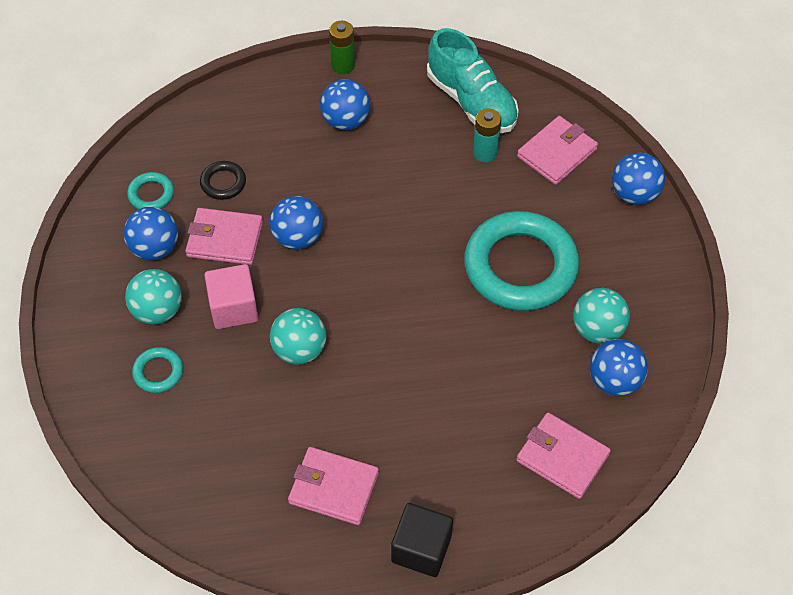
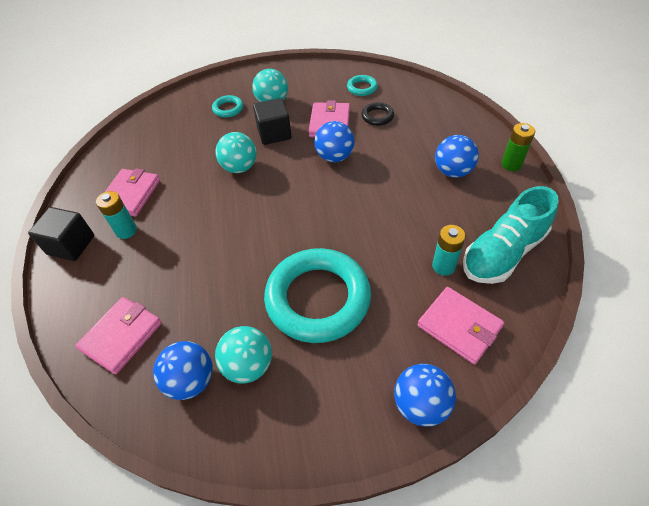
camera: 90 degrees right, 5 degrees down
(155, 248) = (319, 95): blue ball -> none
(234, 308) = (274, 133): pink cube -> black cube
(402, 481) = (126, 231): none -> turquoise battery

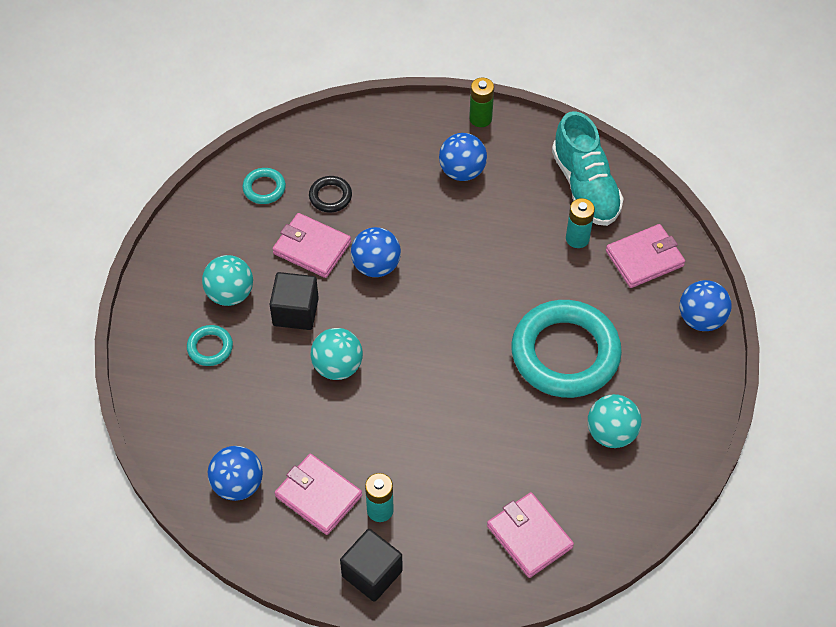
camera: 70 degrees left, 5 degrees up
(191, 380) = (606, 484): blue ball -> blue ball (238, 484)

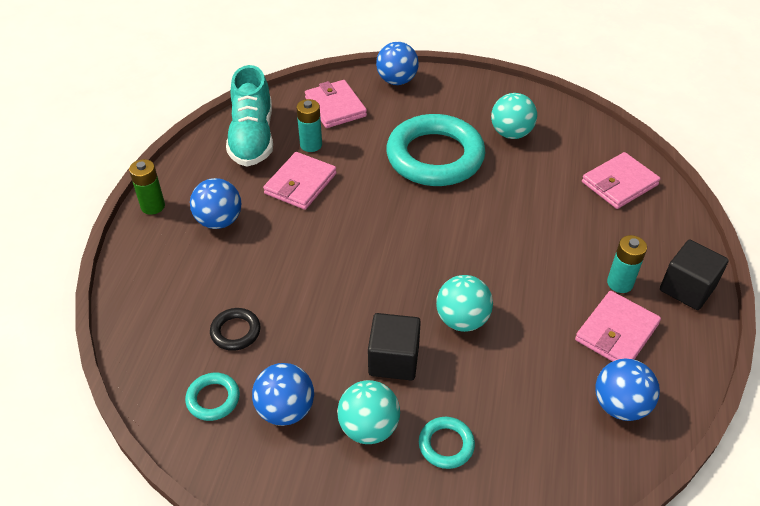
camera: 90 degrees left, 10 degrees down
(312, 248) = (306, 347): pink wallet -> pink wallet (300, 184)
(376, 266) = (334, 289): blue ball -> blue ball (285, 410)
(585, 186) = (252, 138): turquoise shoe -> turquoise shoe turned 105 degrees clockwise

